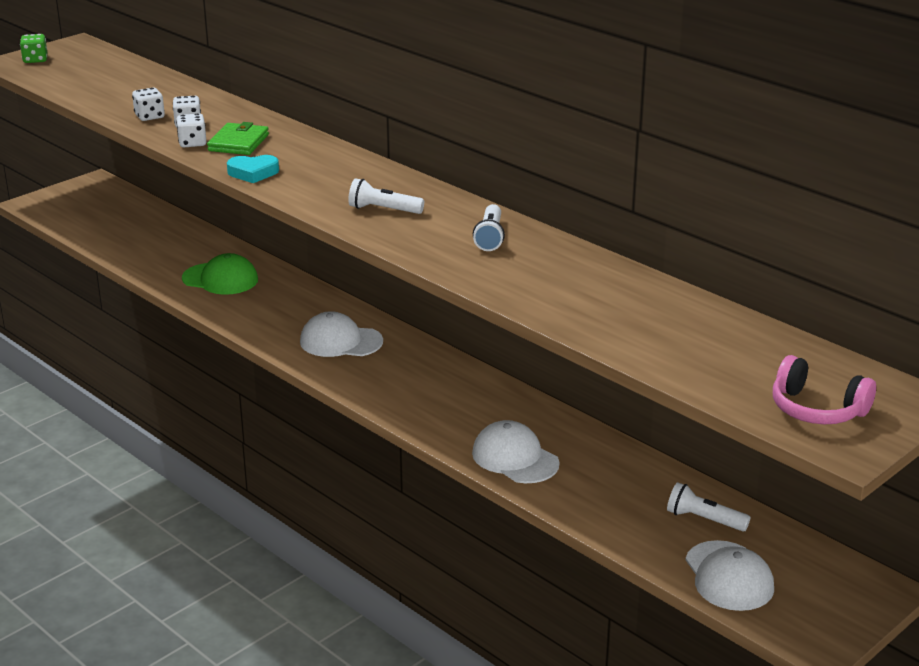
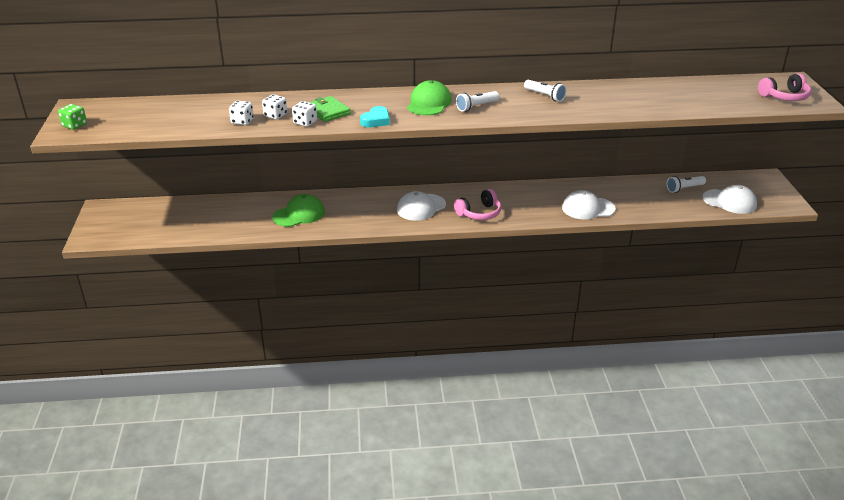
camera: 50 degrees left, 5 degrees up
(349, 182) = (429, 103): none -> green cap
(382, 384) = (479, 213): none -> pink headphones

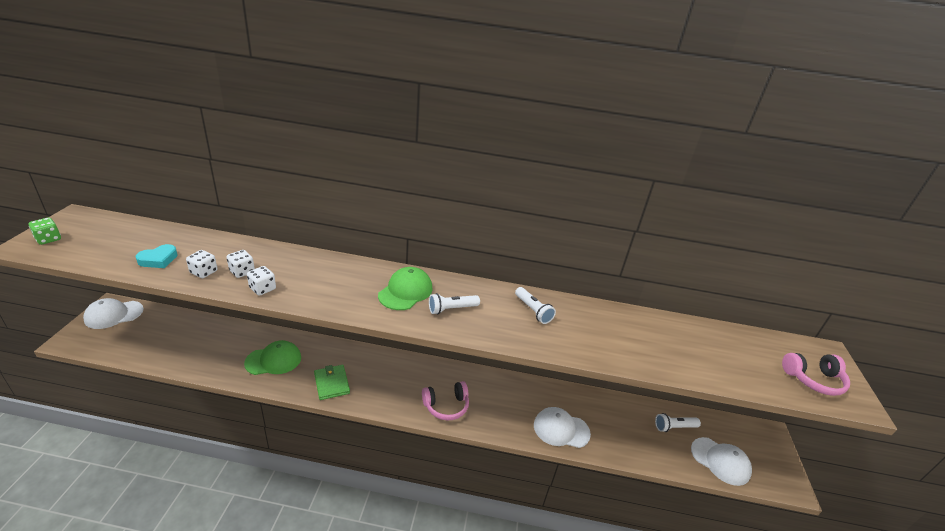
camera: 10 degrees right, 0 degrees up
(328, 111) = (297, 278): green wallet -> green wallet (332, 383)
(376, 120) = (335, 304): turquoise heart -> turquoise heart (158, 259)
(421, 207) = (393, 382): white cap -> white cap (113, 314)

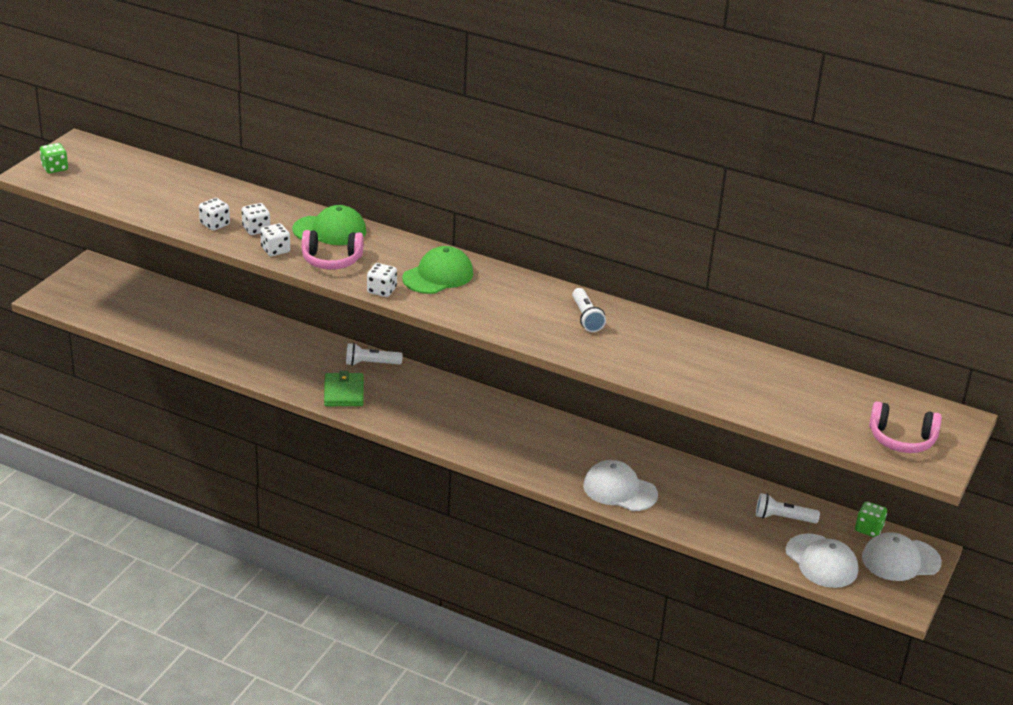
camera: 20 degrees right, 0 degrees up
(113, 314) = (96, 276): white cap -> white cap (900, 560)
(158, 259) = (168, 205): turquoise heart -> none
(273, 360) = (279, 356): green cap -> green cap (330, 230)
(365, 313) = (381, 290): none -> white dice
(446, 406) = (479, 440): pink headphones -> pink headphones (331, 260)
(452, 309) = (485, 301): white flashlight -> white flashlight (371, 363)
(727, 422) = (868, 529): none -> green dice

